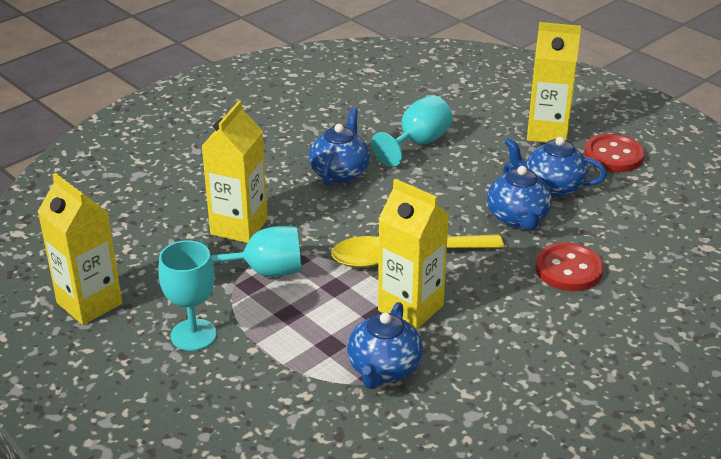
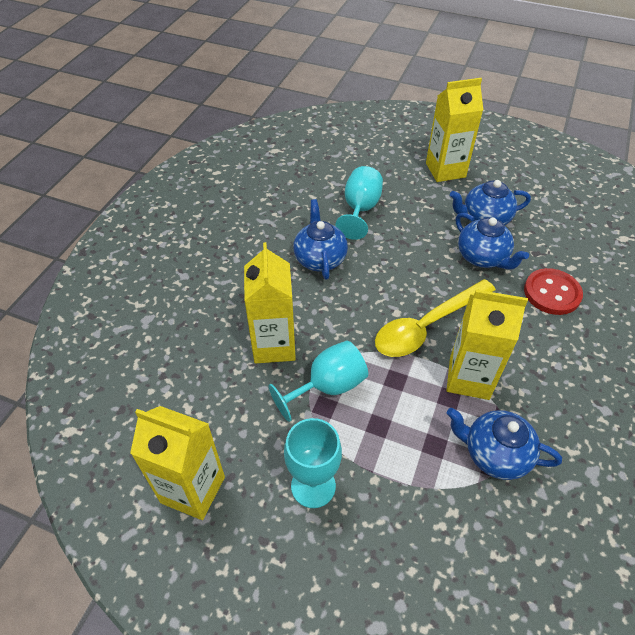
camera: 25 degrees left, 15 degrees up
(384, 370) = (494, 454): blue teapot -> blue teapot turned 120 degrees clockwise
(613, 155) = (504, 177): red button -> none

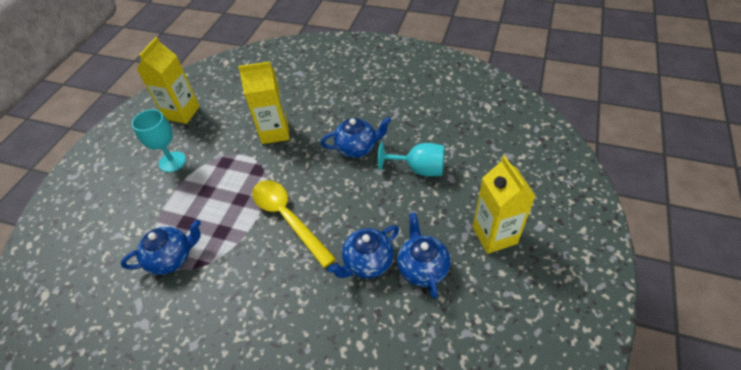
camera: 90 degrees right, 0 degrees up
(328, 386) = (239, 162): turquoise goblet -> none
(469, 378) = (236, 245): yellow carton -> none
(494, 454) = (172, 258): blue teapot -> blue teapot turned 45 degrees clockwise
(552, 293) = (323, 320): red button -> none

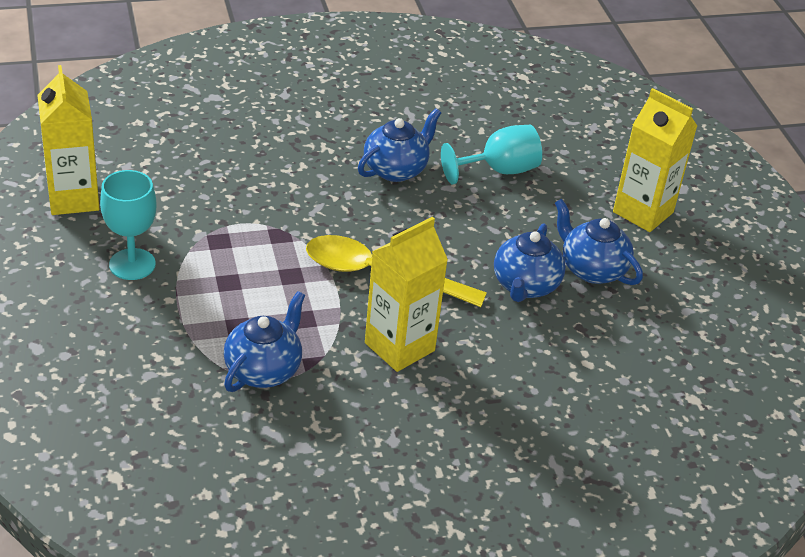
camera: 40 degrees left, 10 degrees down
(275, 132) = (257, 183): yellow carton -> yellow carton (399, 347)

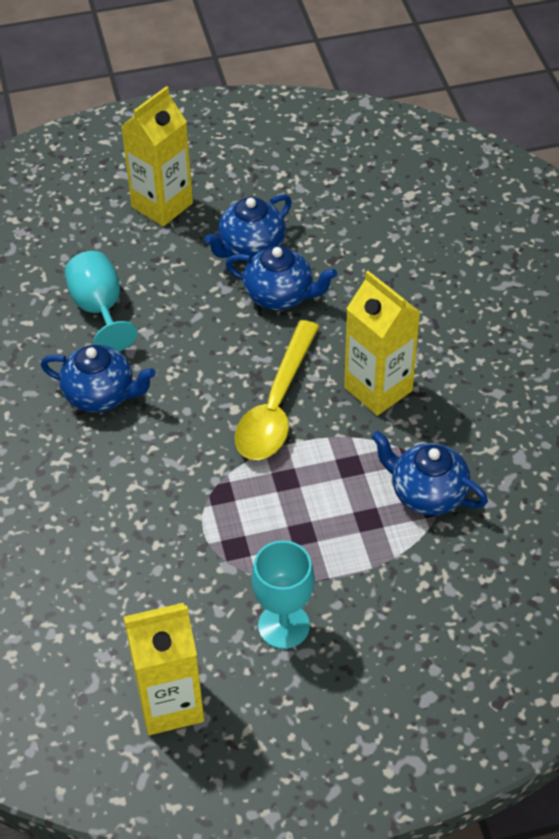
camera: 85 degrees left, 10 degrees up
(396, 169) = (101, 395): blue teapot -> blue teapot turned 150 degrees clockwise

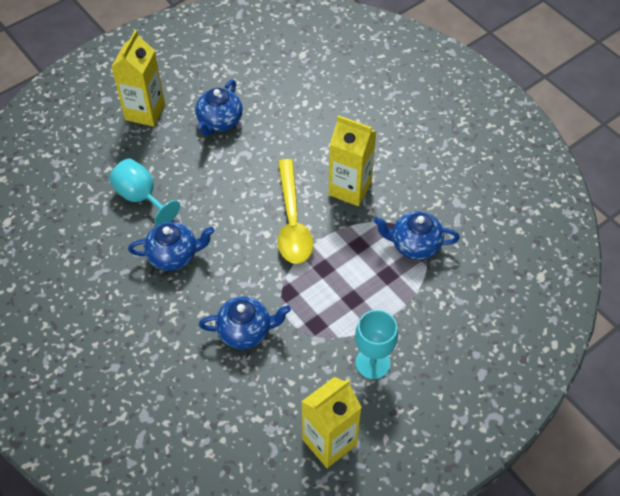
camera: 25 degrees left, 5 degrees up
(280, 295) = (256, 148): blue teapot -> blue teapot (245, 331)

